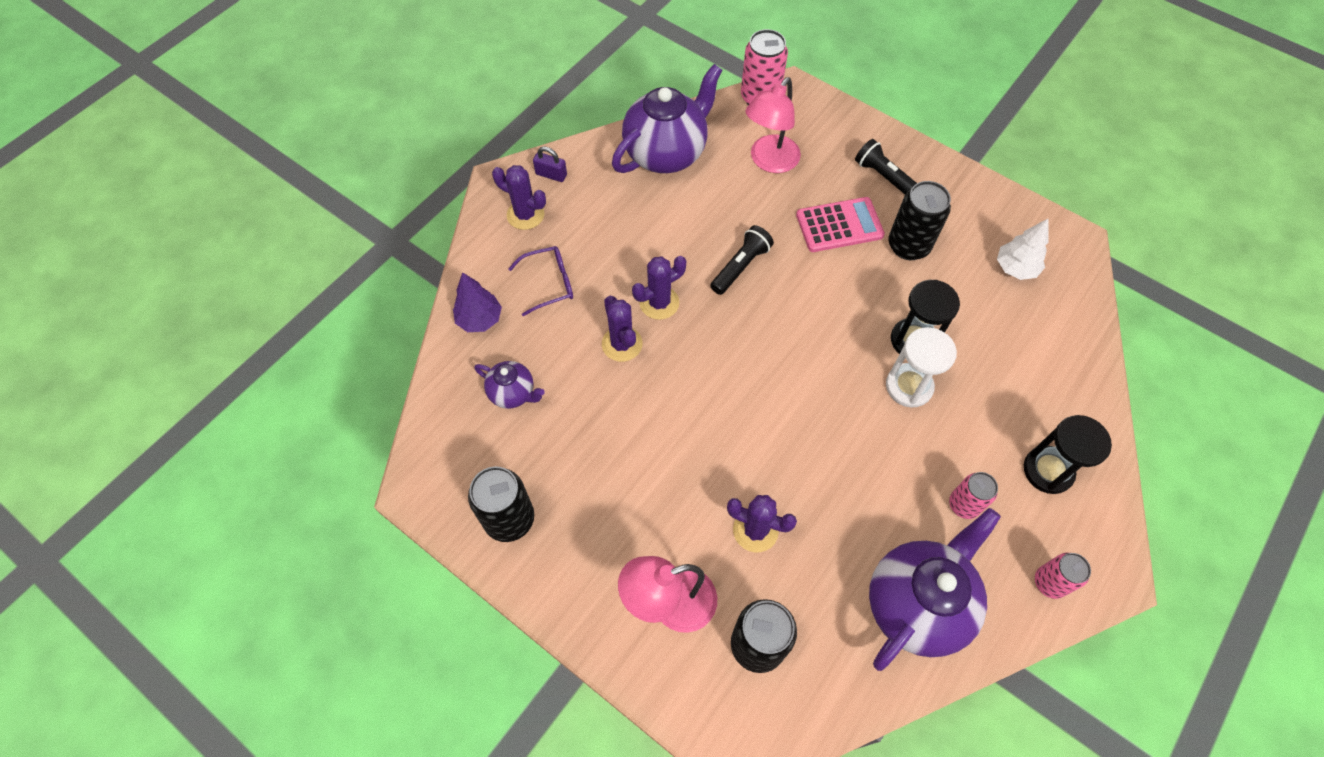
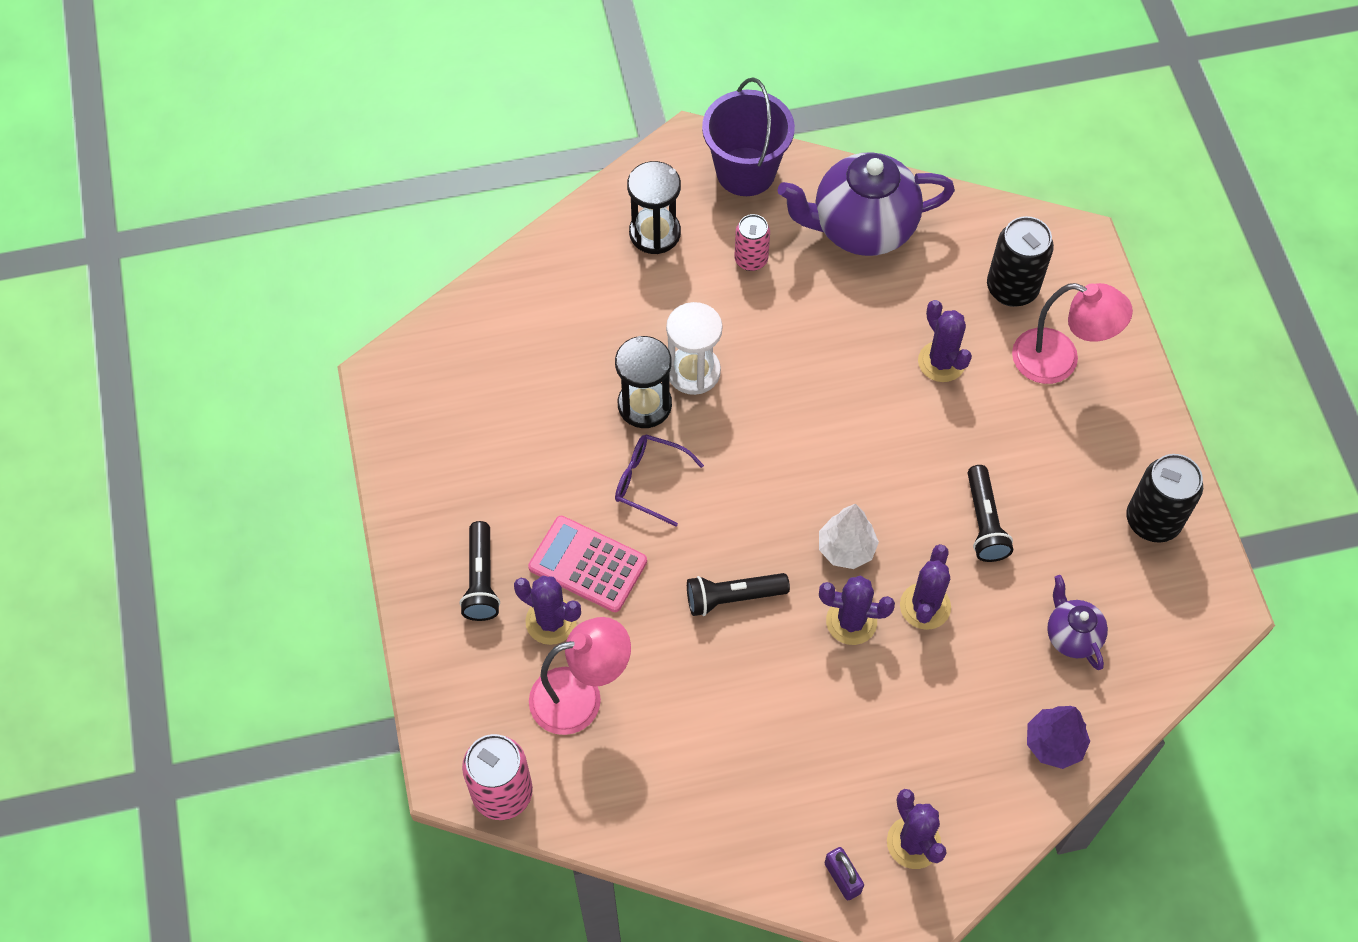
camera: 140 degrees left, 0 degrees up
(549, 283) = (949, 731): purple glasses -> purple glasses (649, 481)
(627, 428) = (984, 522): none -> black flashlight
(666, 153) = (684, 801): purple teapot -> none
(825, 184) = (551, 621): none -> purple cactus
(908, 246) = (544, 491): black can -> none
(1015, 268) = (472, 395): white tree -> white tree (846, 549)
(1049, 582) = (745, 172): pink can -> purple bucket

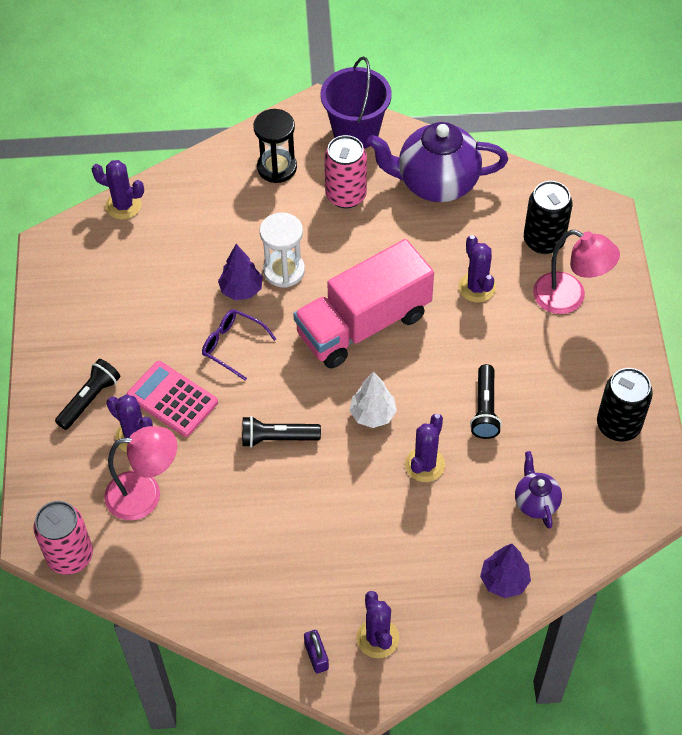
camera: 10 degrees right, 5 degrees down
(481, 580) = (89, 399): black flashlight -> black flashlight turned 150 degrees counterclockwise
(644, 405) = (241, 290): black hourglass -> purple tree
(751, 259) = (346, 195): pink can -> pink can, size x1.57
(809, 430) = (363, 324): none -> pink truck
(851, 621) = (365, 468): purple cactus -> purple cactus (123, 205)

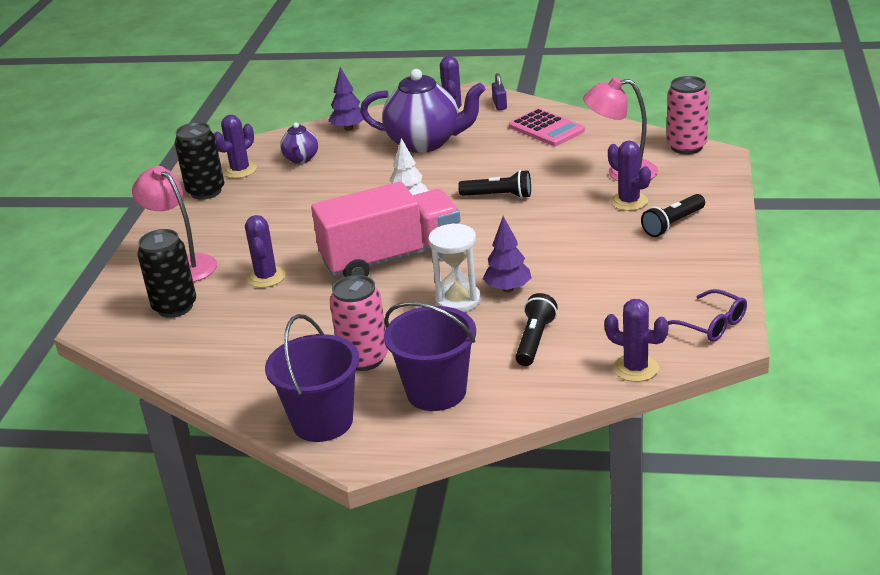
camera: 165 degrees left, 25 degrees down
(172, 399) = (592, 221): pink calculator -> pink calculator (546, 129)
(232, 345) = (526, 251): purple glasses -> purple glasses (712, 325)
(277, 167) = (436, 392): black hourglass -> purple bucket
(425, 465) = (378, 178): purple cactus -> purple cactus (240, 170)
(436, 183) = (255, 363): purple teapot -> purple teapot (425, 143)
(485, 409) = (309, 204): black flashlight -> black flashlight (535, 340)

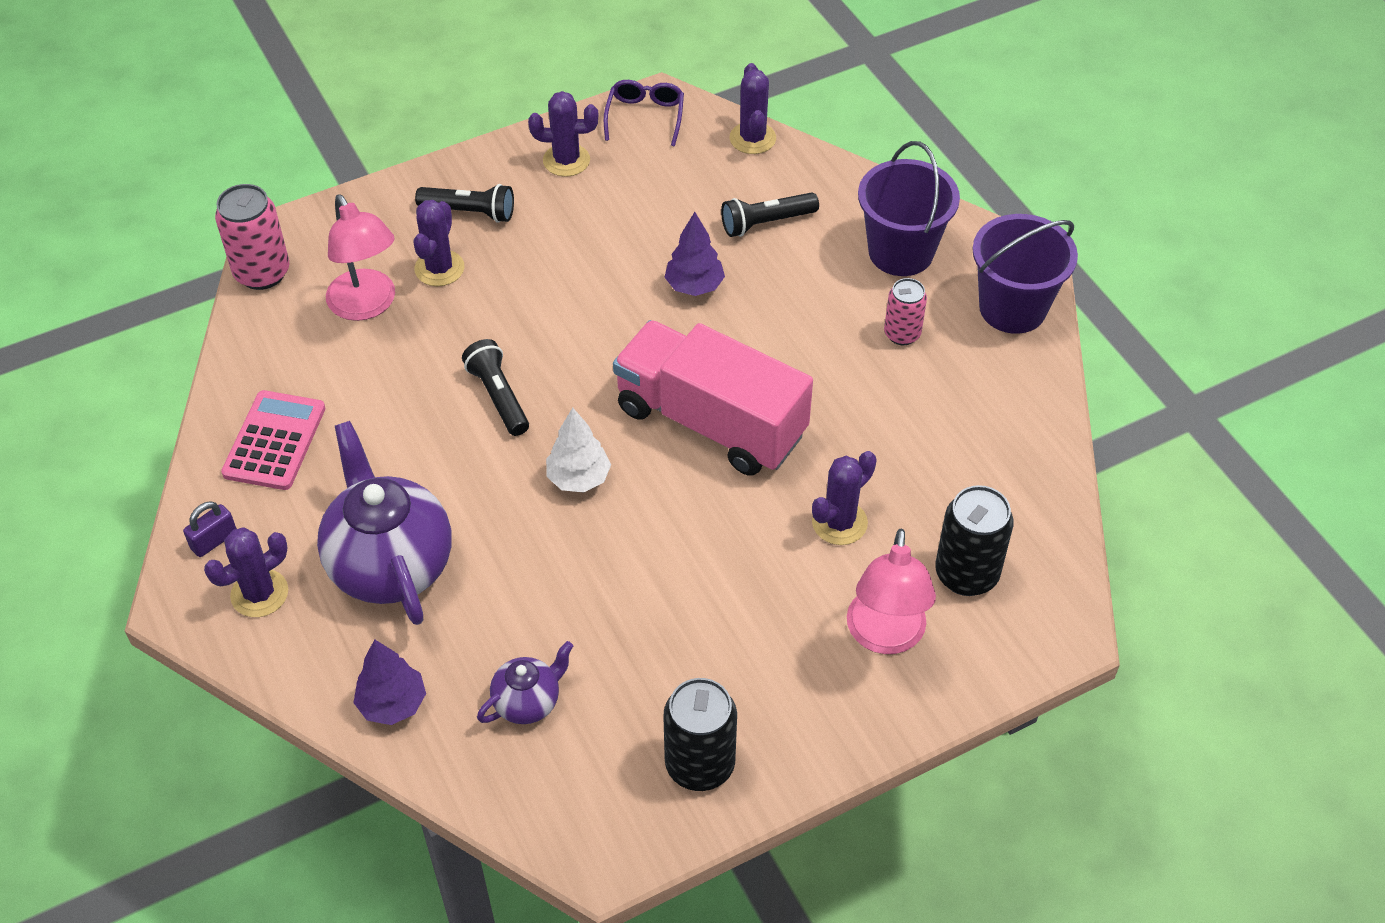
camera: 130 degrees left, 20 degrees up
(240, 170) = (611, 765): purple cactus -> purple cactus (566, 160)
(364, 359) = (902, 334): pink can -> pink can, size x0.64
(458, 300) = (746, 315): white hourglass -> none

